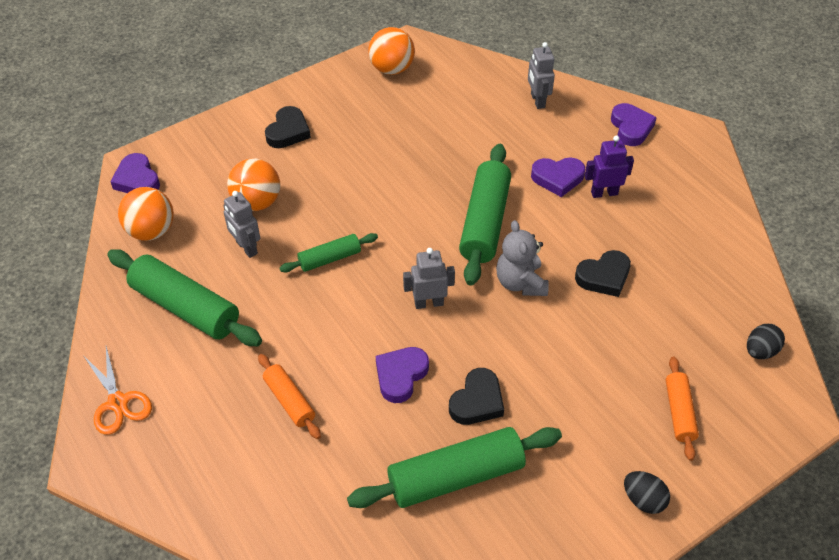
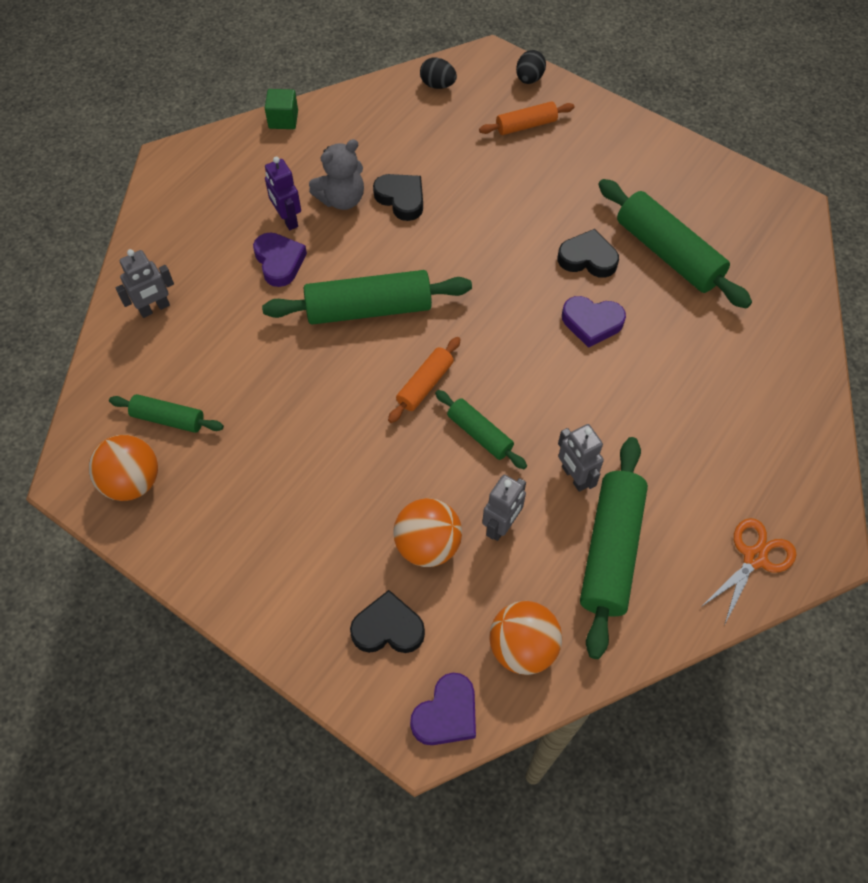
camera: 110 degrees left, 10 degrees up
(288, 131) = (293, 561): black heart -> black heart (388, 628)
(290, 401) = (666, 403): orange rolling pin -> orange rolling pin (425, 384)
(429, 303) = (497, 326): grey robot -> grey robot (574, 477)
(433, 92) = (168, 419): none -> green rolling pin
(520, 283) = (437, 259): grey teddy bear -> grey teddy bear (341, 199)
(631, 128) = (177, 215): purple heart -> none
(643, 500) = (618, 134): black egg -> black egg (529, 79)
(733, 216) = (283, 119): none -> green cube

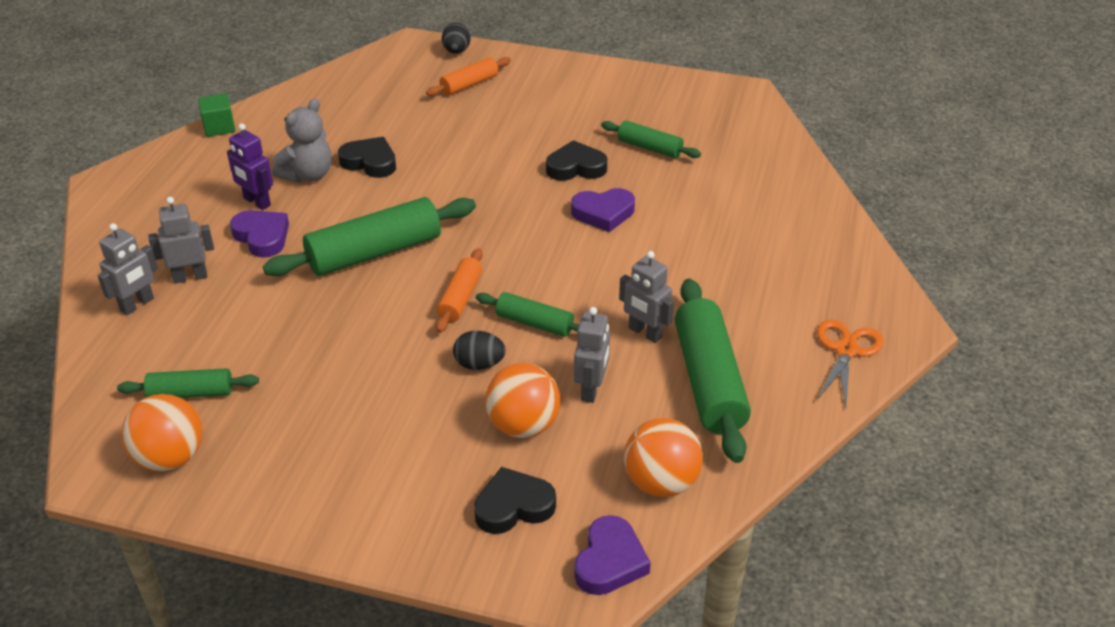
camera: 20 degrees left, 20 degrees down
(206, 290) = (190, 277): none -> grey robot
(437, 85) = (368, 72): black egg -> black egg (479, 364)
(668, 253) = (649, 148): green rolling pin -> green rolling pin, size x0.55

